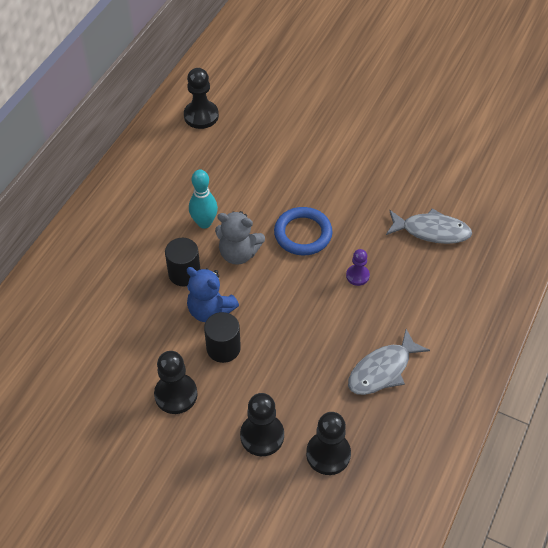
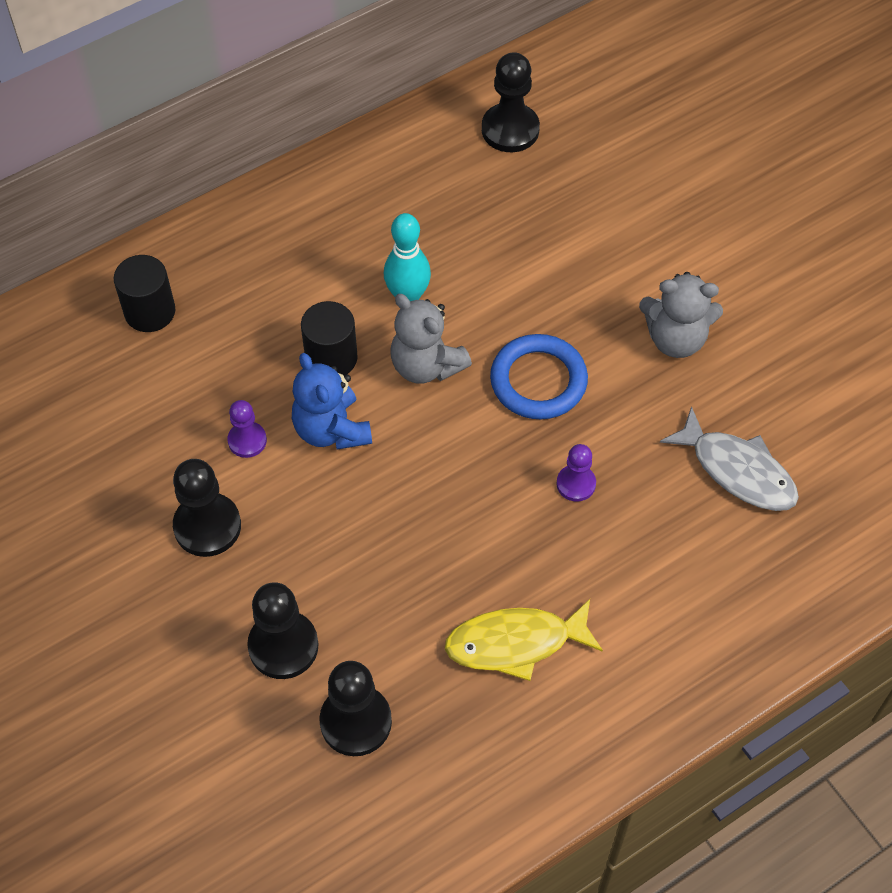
camera: 30 degrees right, 5 degrees up
(167, 338) = (247, 440): none -> purple pawn
(223, 348) = (313, 493): black cylinder -> black cylinder (150, 311)
(357, 181) = (676, 338): none -> grey teddy bear
(382, 370) = (515, 643): grey fish -> yellow fish

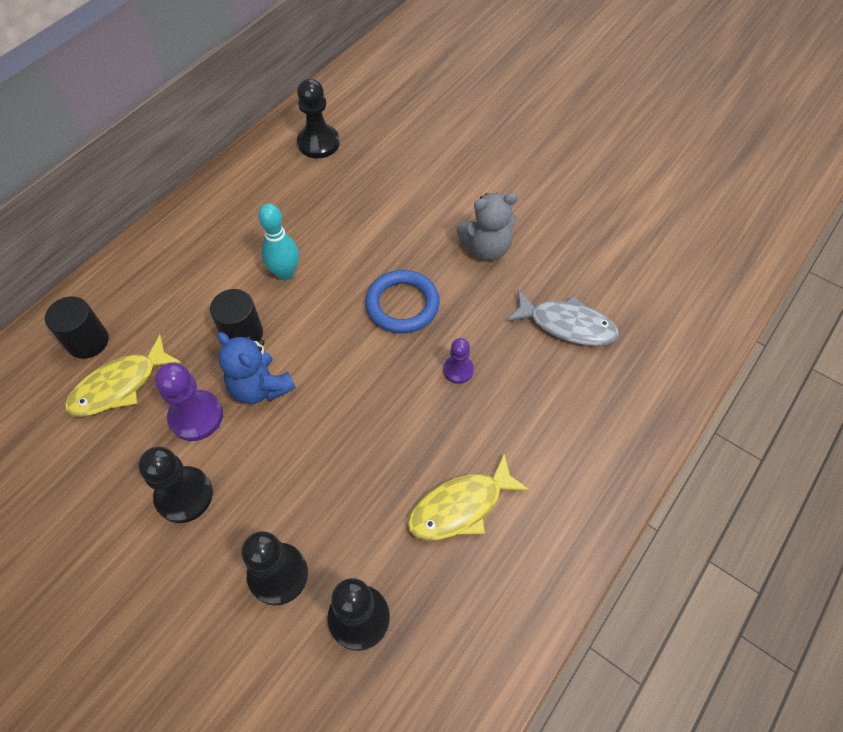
camera: 20 degrees left, 0 degrees up
(171, 377) = (119, 386): none -> yellow fish
(247, 440) = (196, 416): purple pawn -> purple pawn, size x1.68
(426, 365) = (316, 318): grey teddy bear -> none

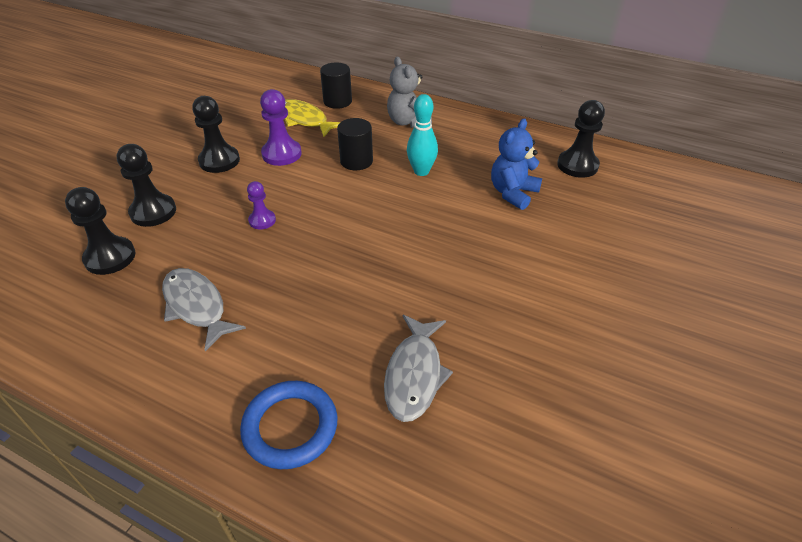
camera: 80 degrees right, 15 degrees down
(260, 387) = (309, 177): blue teddy bear -> blue teddy bear (513, 193)
(402, 305) = (407, 242): blue ring -> blue ring (290, 427)
(458, 370) = (340, 289): purple pawn -> purple pawn (262, 220)
(461, 506) = (196, 306): yellow fish -> grey fish
(486, 248) = (499, 295): grey teddy bear -> grey teddy bear (408, 122)

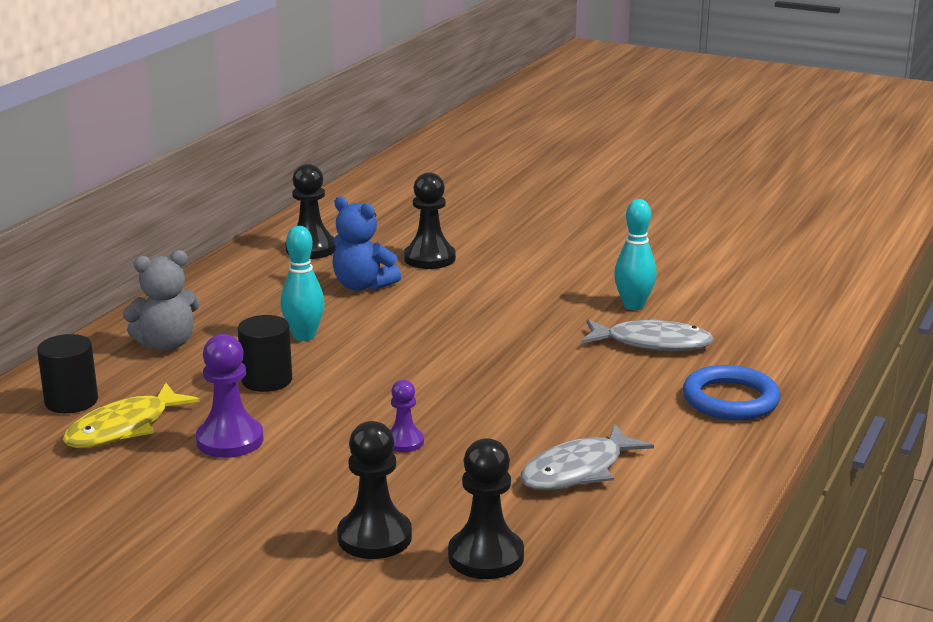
camera: 90 degrees left, 20 degrees down
(219, 161) = (235, 495): black pawn -> black pawn (429, 258)
(501, 367) = (633, 305): none -> turquoise bowling pin

